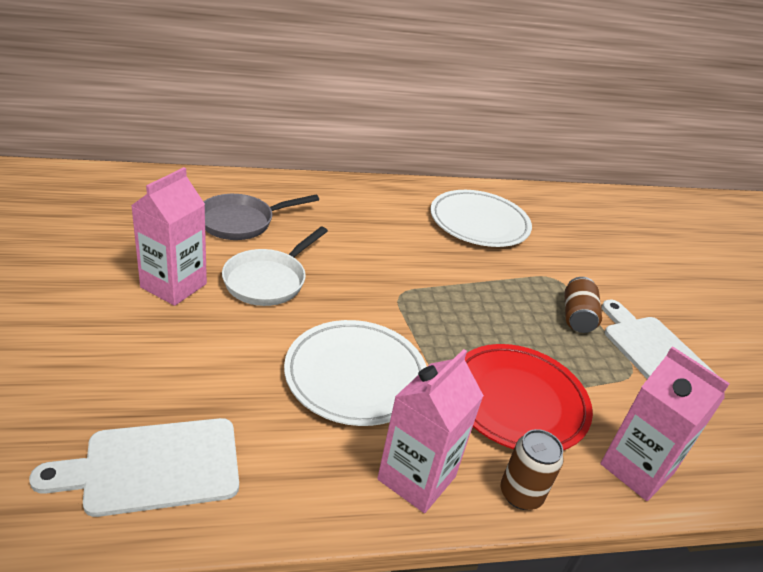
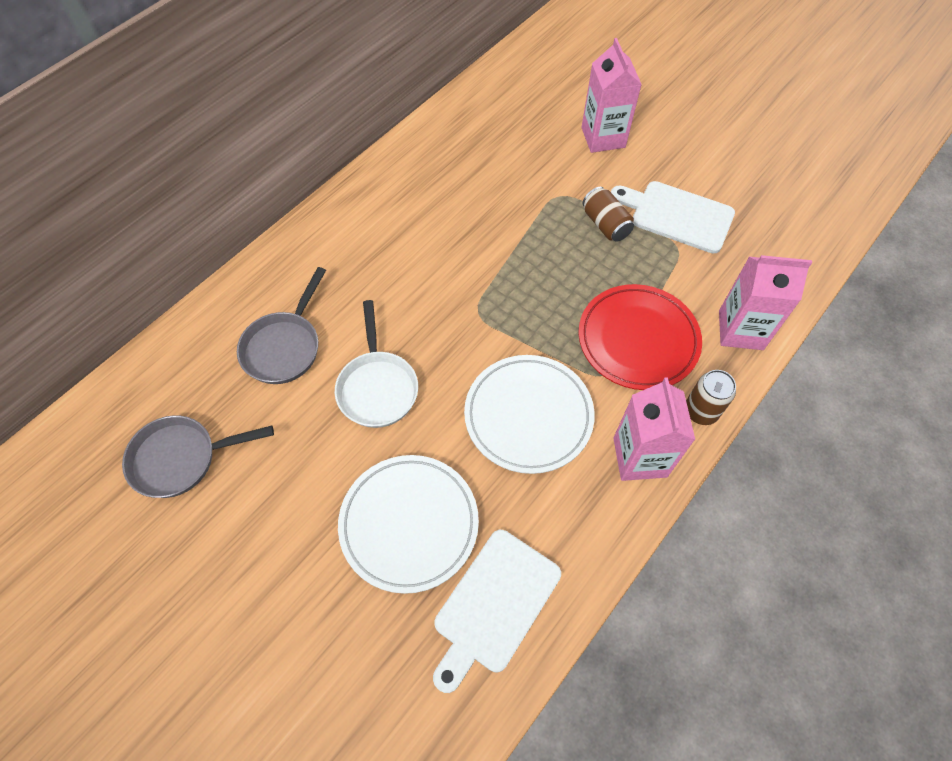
camera: 35 degrees left, 25 degrees up
(99, 226) = (181, 459): none -> grey pan
(173, 285) = (318, 459): pink carton -> pink carton (603, 137)
(479, 223) = (455, 179): white plate -> white plate (409, 524)

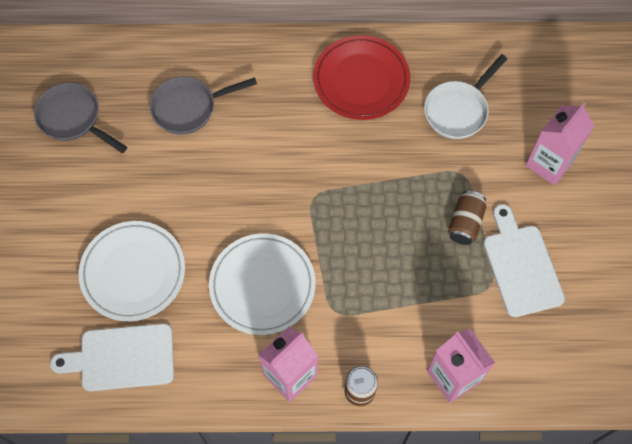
camera: 50 degrees right, 5 degrees up
(377, 387) = (206, 182): white pan -> white pan (458, 110)
(638, 340) = (382, 313): red plate -> red plate (361, 80)

